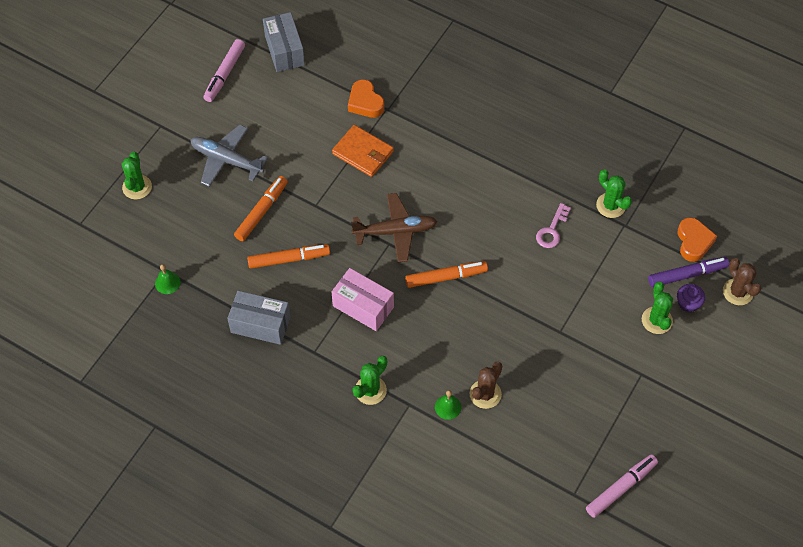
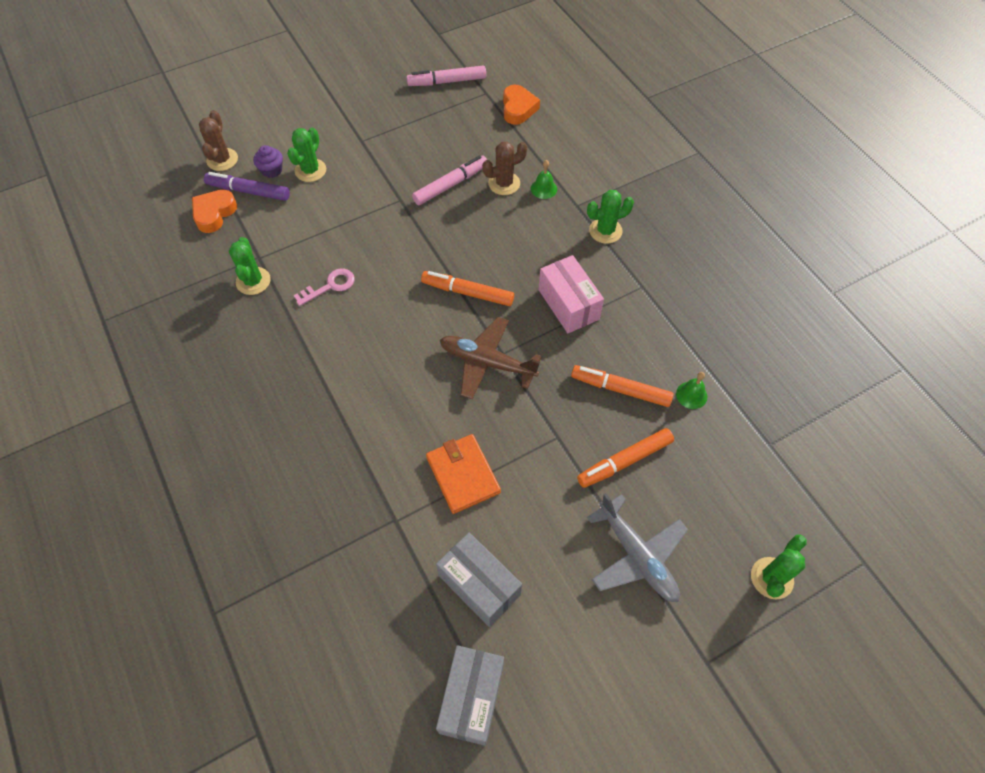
camera: 150 degrees left, 0 degrees up
(167, 283) = (772, 430): green bell -> green bell (691, 395)
(225, 74) = (578, 705): pink marker -> pink marker (450, 185)
(260, 324) = (684, 336): grey box -> grey box (479, 585)
(365, 102) = (415, 544): orange heart -> orange heart (518, 108)

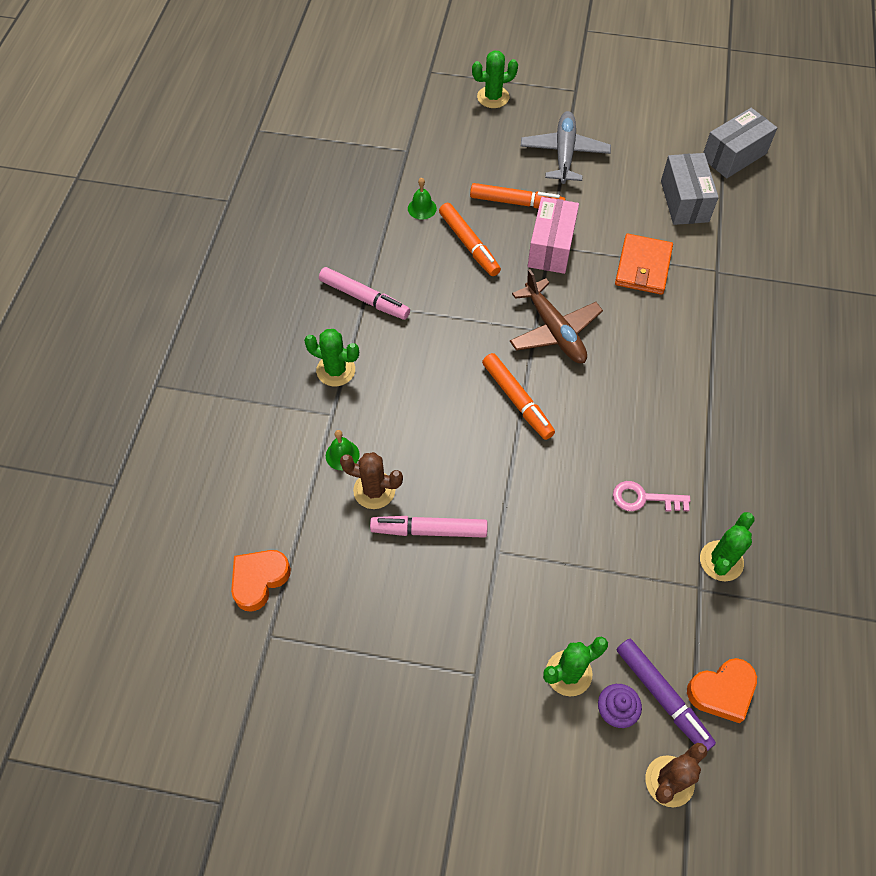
camera: 140 degrees left, 0 degrees up
(447, 82) = (295, 694): pink marker -> pink marker (364, 298)
(568, 304) = (440, 330): pink box -> pink box (551, 247)

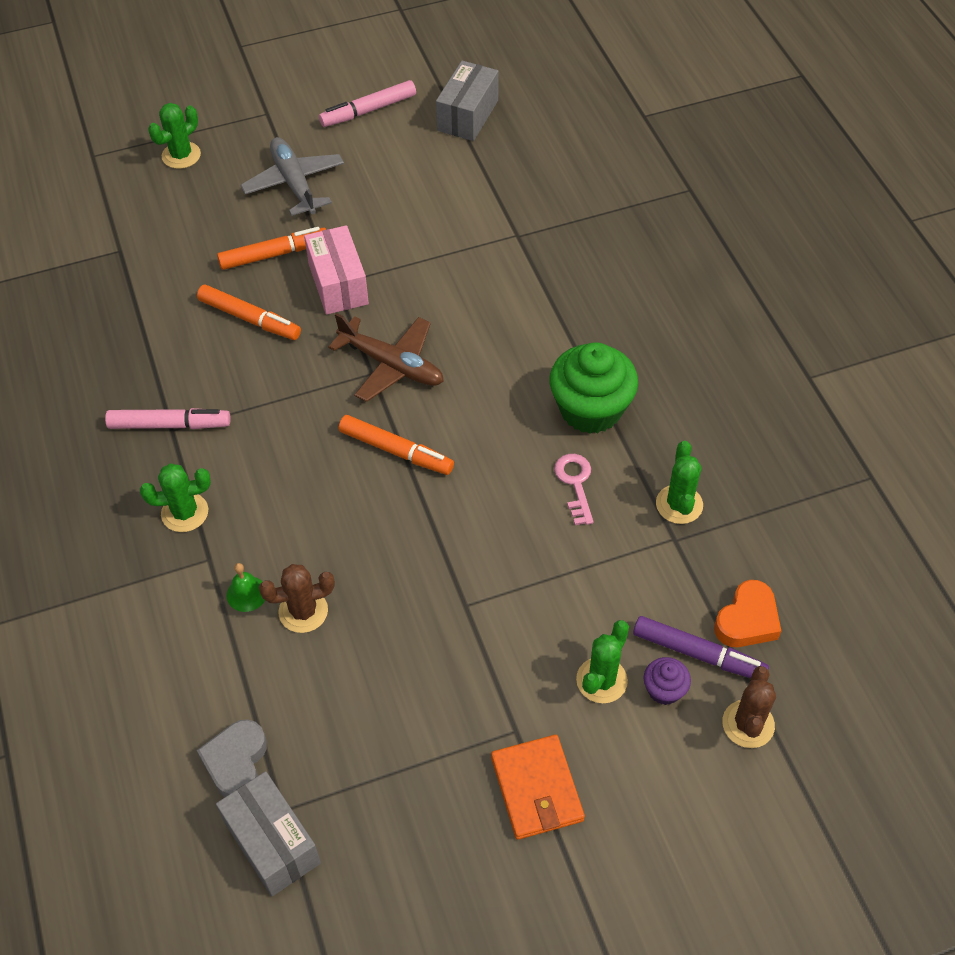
camera: 30 degrees left, 5 degrees down
(259, 580) = (236, 762): orange heart -> grey heart
(422, 208) = (174, 304): green bell -> none
(429, 530) = (385, 621): pink marker -> pink marker (368, 110)
(643, 267) = (443, 263): orange wallet -> orange wallet (537, 789)
(644, 498) = (575, 484): pink key -> pink key turned 105 degrees clockwise
(684, 201) = (445, 181): grey box -> grey box (272, 843)
(693, 443) = (590, 409): none -> green cupcake

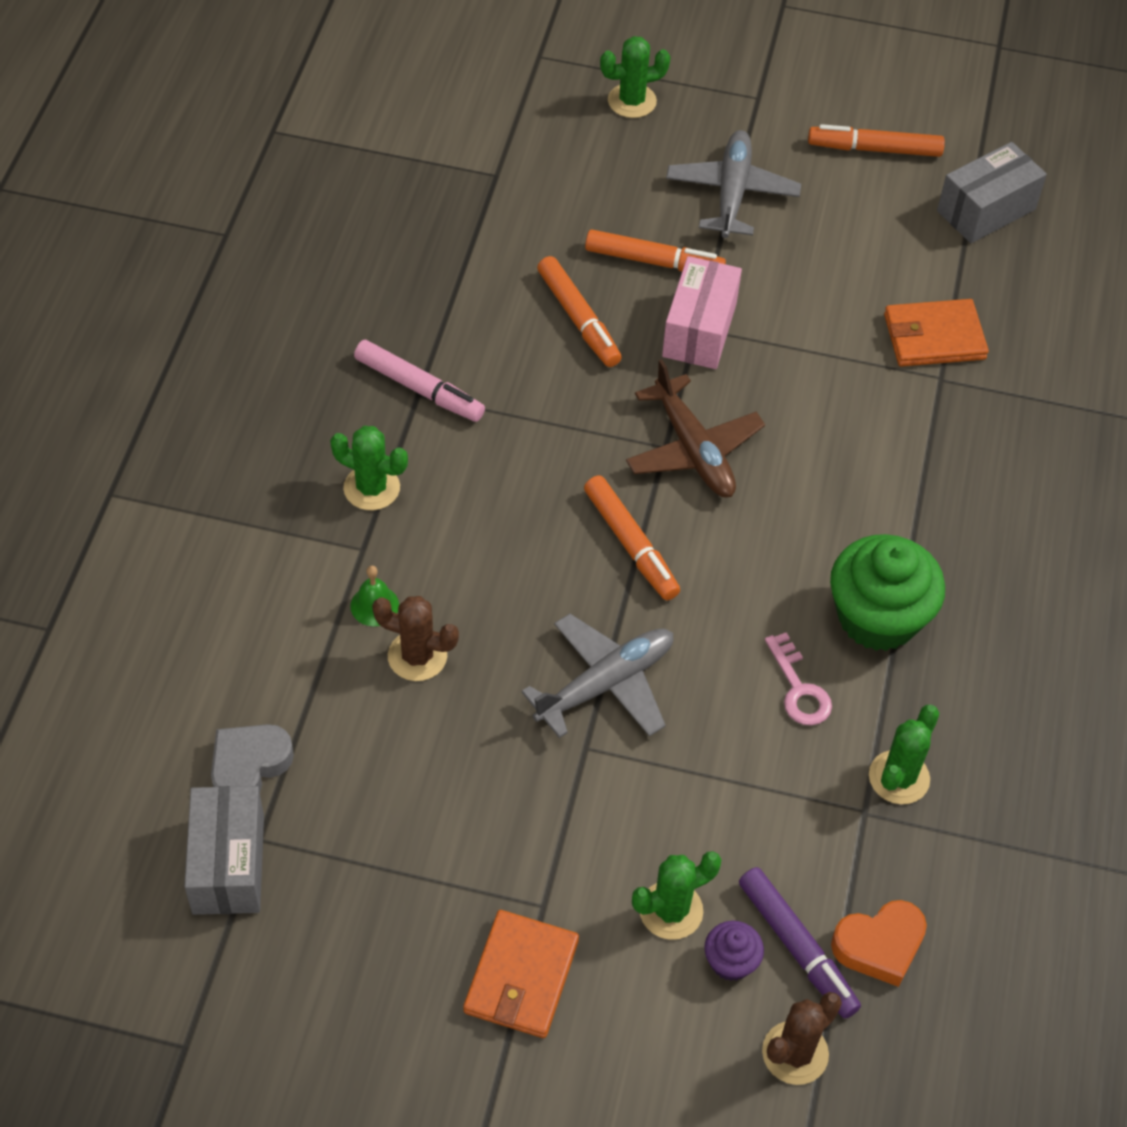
camera: 30 degrees right, 0 degrees up
(368, 110) = (874, 149): pink marker -> orange marker
(447, 554) = (605, 683): none -> grey plane
(494, 211) = (934, 337): none -> orange wallet
(575, 484) = (799, 688): pink key -> pink key turned 135 degrees clockwise

